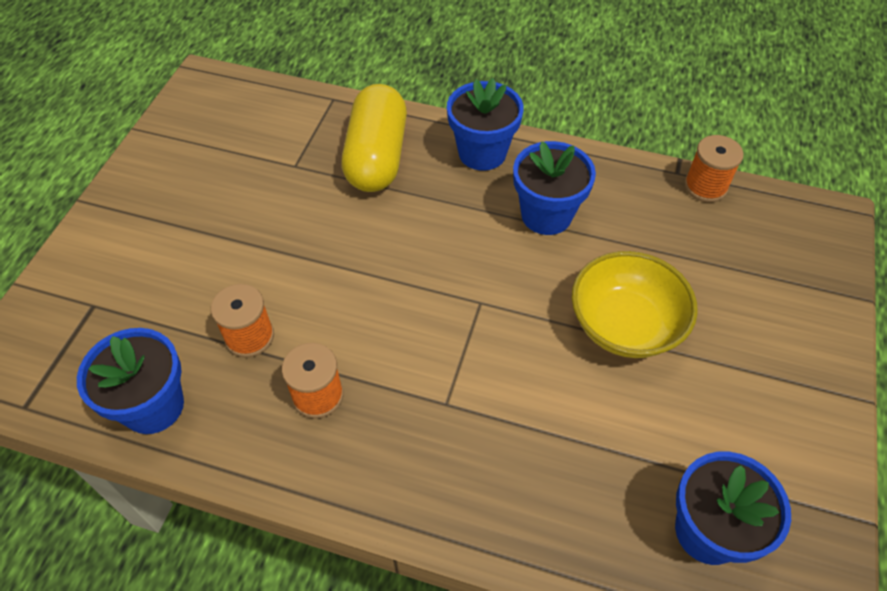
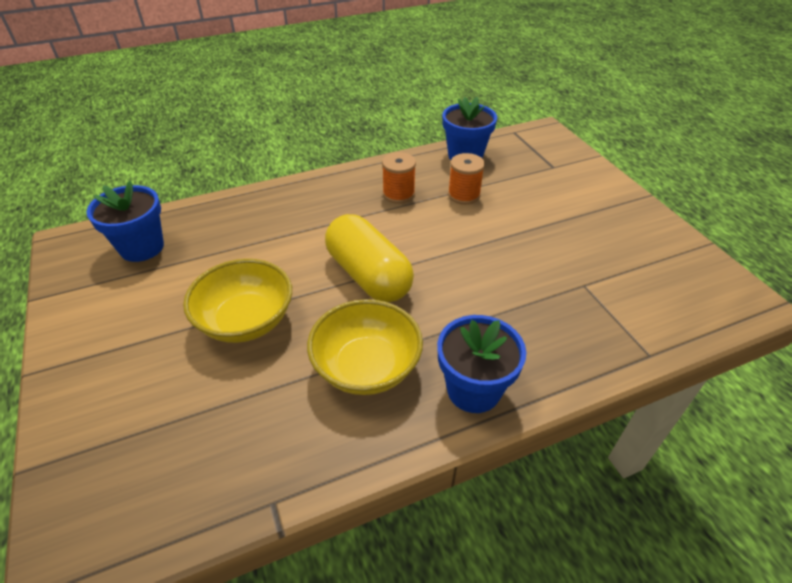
camera: 140 degrees right, 10 degrees down
(376, 157) = (544, 328): yellow capsule -> yellow capsule (368, 275)
(546, 215) = (366, 367): blue flower pot -> yellow bowl
(705, 186) = (232, 504): orange spool -> none

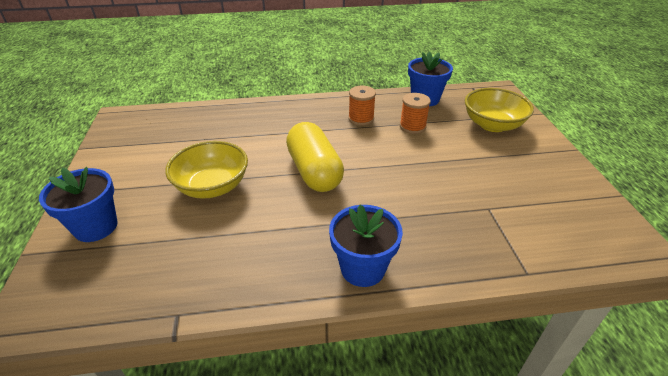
camera: 15 degrees right, 5 degrees down
(142, 247) = (163, 127): blue flower pot -> blue flower pot (96, 227)
(366, 367) = (286, 235): yellow bowl -> yellow bowl (492, 125)

